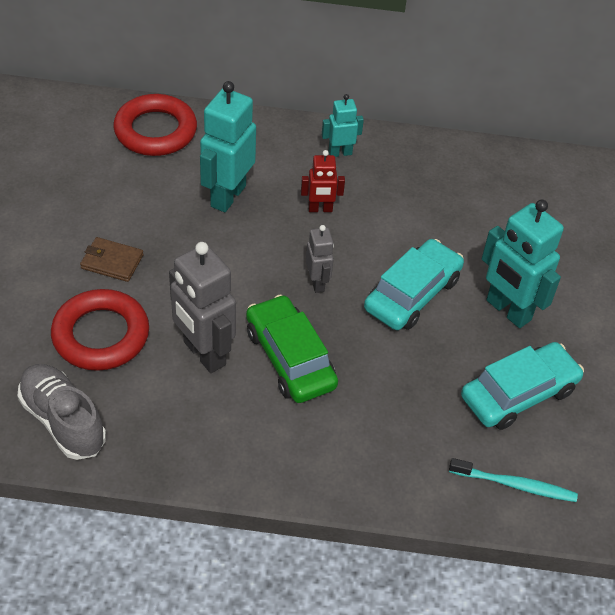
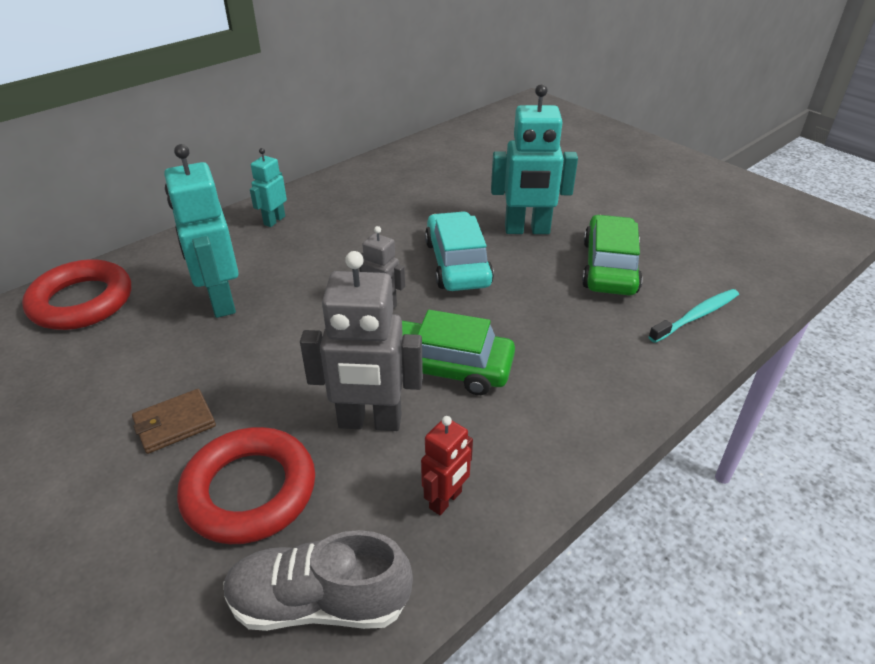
camera: 45 degrees left, 10 degrees down
(320, 209) = (312, 260): red robot -> red robot (446, 500)
(519, 394) = (609, 267): turquoise car -> green car

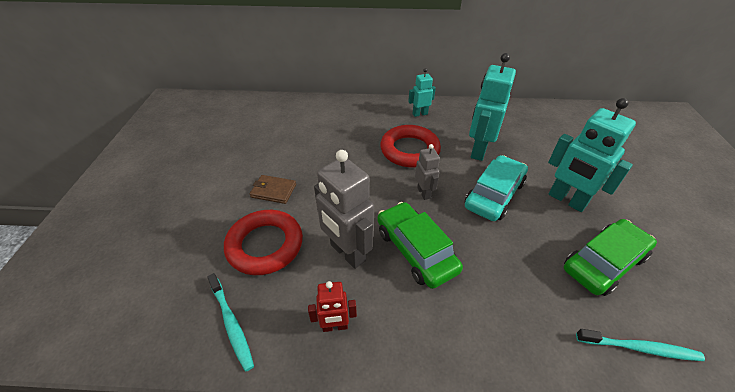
camera: 45 degrees right, 5 degrees up
(82, 302) = (301, 111): red ring -> red ring (409, 150)
(220, 301) = (351, 143): turquoise robot -> turquoise robot (478, 150)
(319, 602) = (231, 324): grey shoe -> turquoise toothbrush

